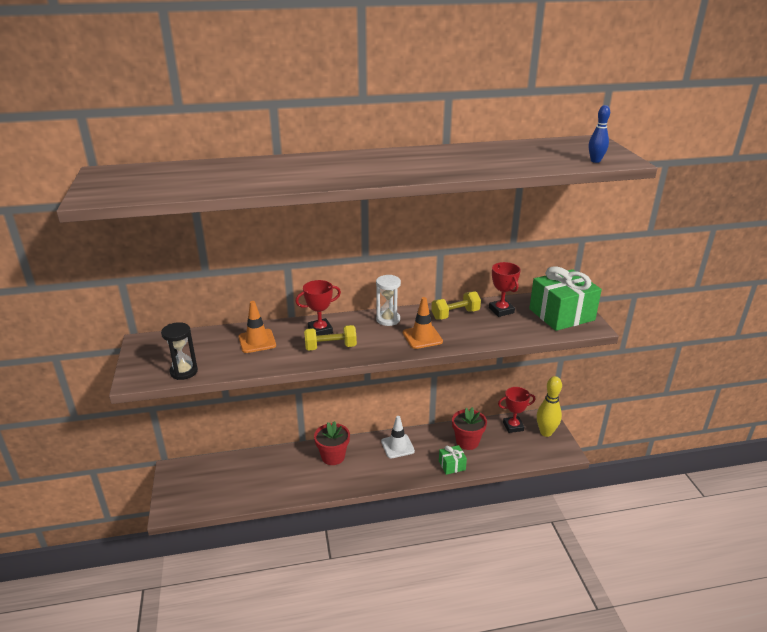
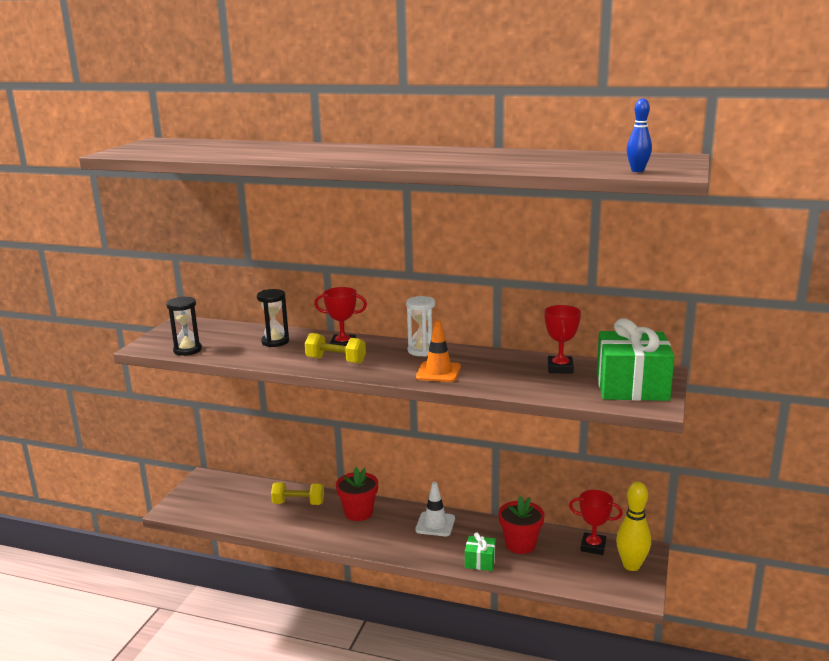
camera: 30 degrees right, 10 degrees down
(257, 341) = (275, 342): orange traffic cone -> black hourglass
(455, 314) = (500, 361): yellow dumbbell -> yellow dumbbell (298, 503)

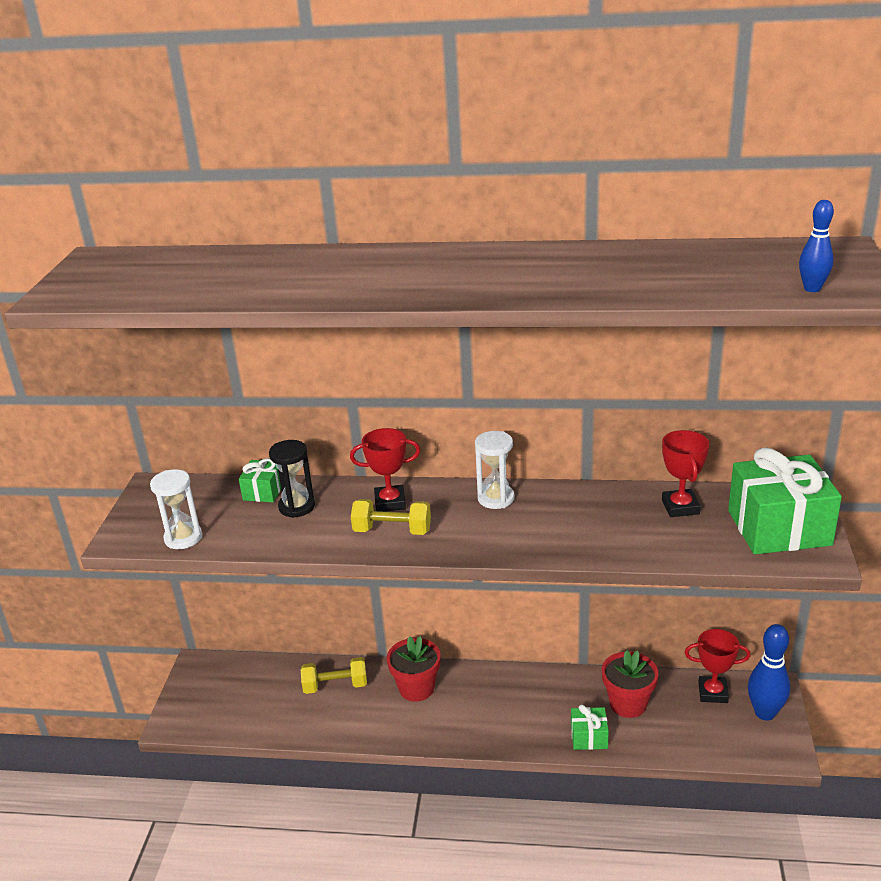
camera: 10 degrees left, 10 degrees up
(187, 350) = (183, 538): black hourglass -> white hourglass
(257, 332) = (263, 491): none -> green gift
(435, 524) = (516, 690): white traffic cone -> none
(438, 372) = (533, 534): orange traffic cone -> none
(631, 565) = (765, 713): yellow bowling pin -> blue bowling pin

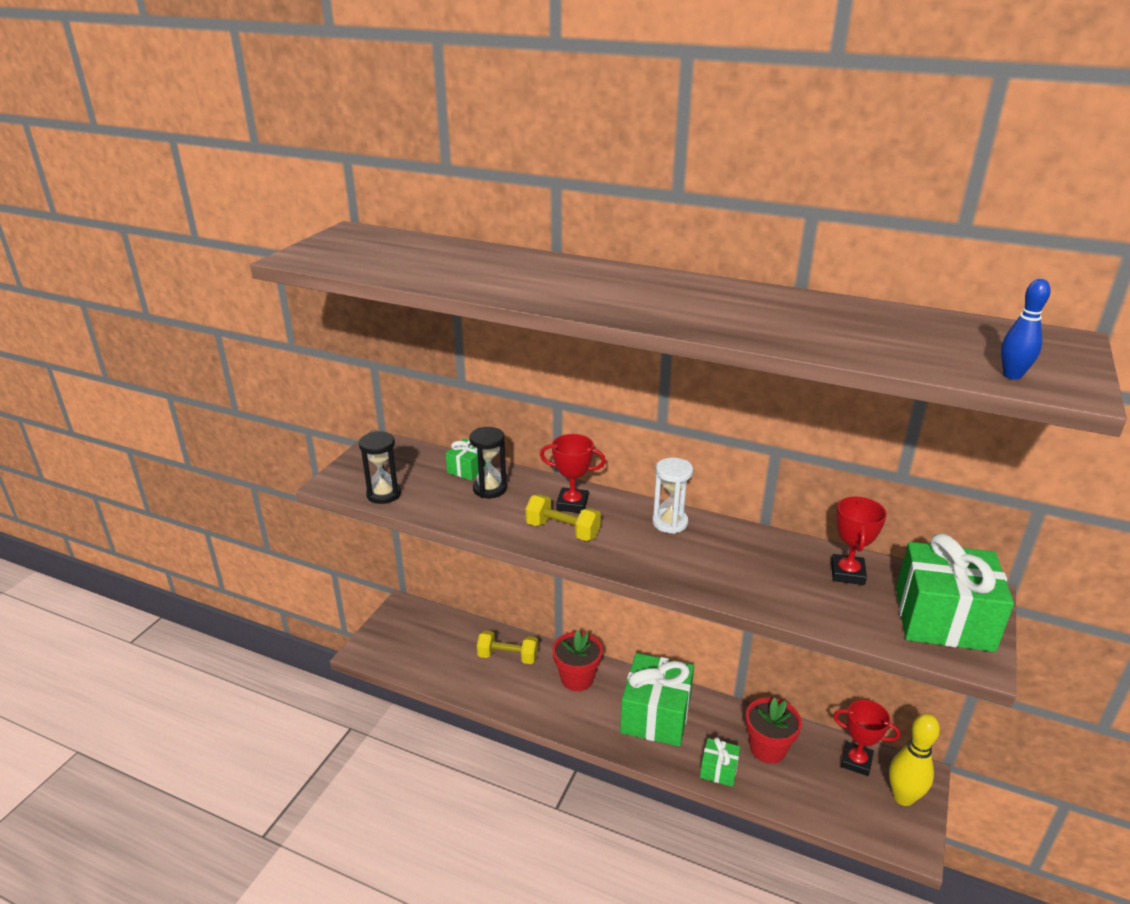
camera: 15 degrees right, 0 degrees up
(183, 538) = (383, 494): white hourglass -> black hourglass
(509, 702) = (656, 715): none -> green gift
(765, 713) = (903, 797): blue bowling pin -> yellow bowling pin

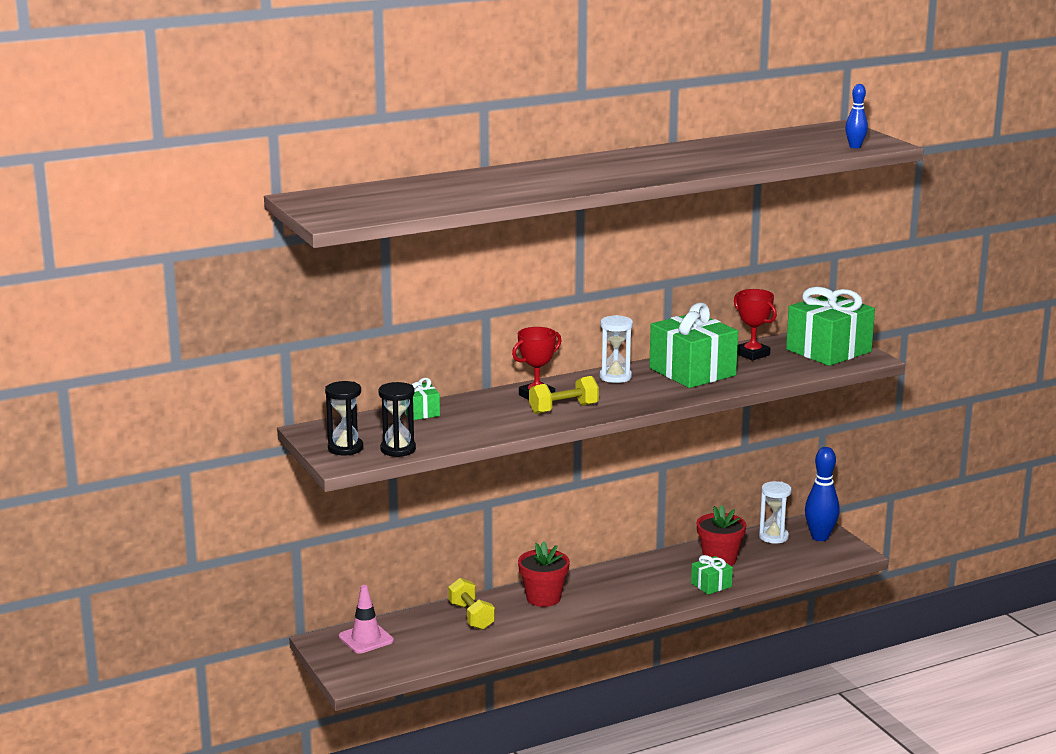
camera: 50 degrees left, 10 degrees down
(424, 625) = (366, 639): none -> pink traffic cone
(489, 489) = (464, 414): black hourglass -> black hourglass (345, 448)
(508, 657) = (471, 616): yellow dumbbell -> yellow dumbbell turned 75 degrees counterclockwise
(656, 715) = (629, 584): green gift -> green gift (692, 372)
(856, 761) = (773, 537): red trophy -> white hourglass
(903, 797) = (820, 537): yellow bowling pin -> blue bowling pin

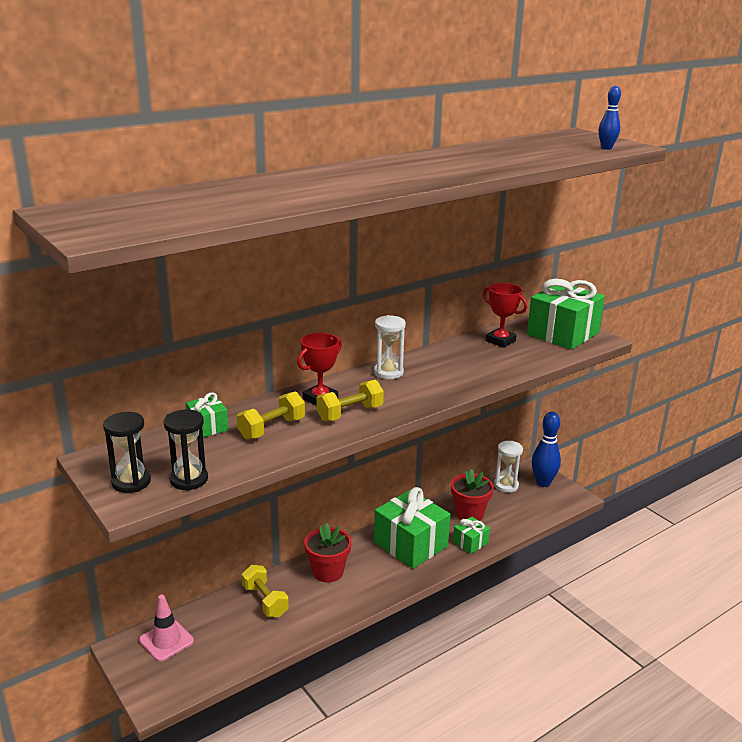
camera: 10 degrees left, 5 degrees up
(482, 417) = (272, 429): none -> yellow dumbbell
(692, 372) = (455, 363): green gift -> green gift (410, 544)

